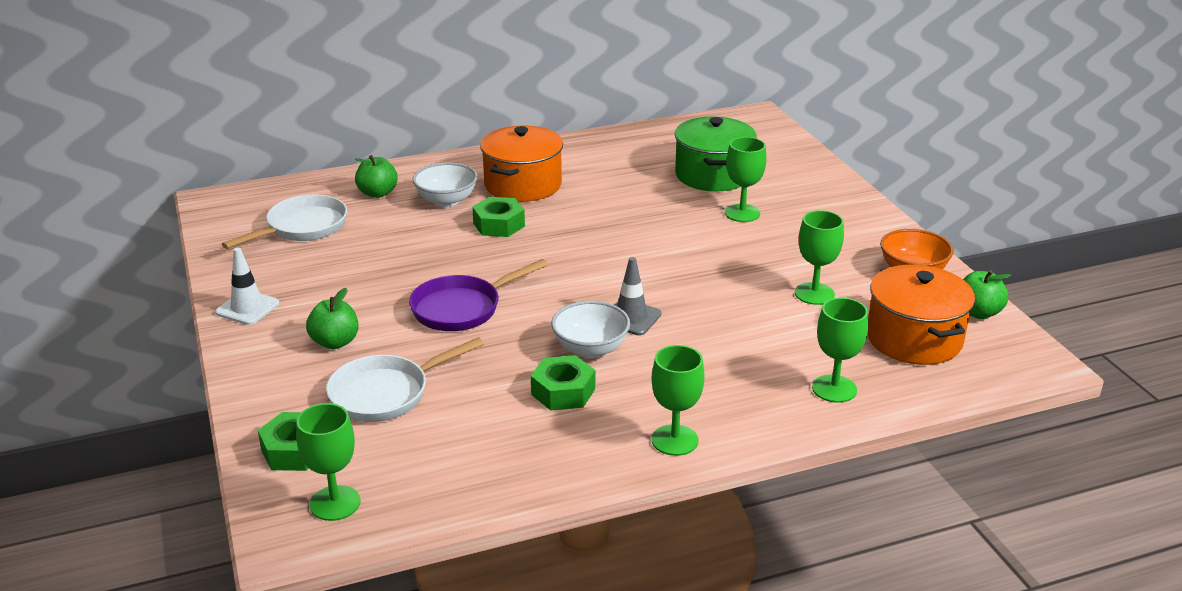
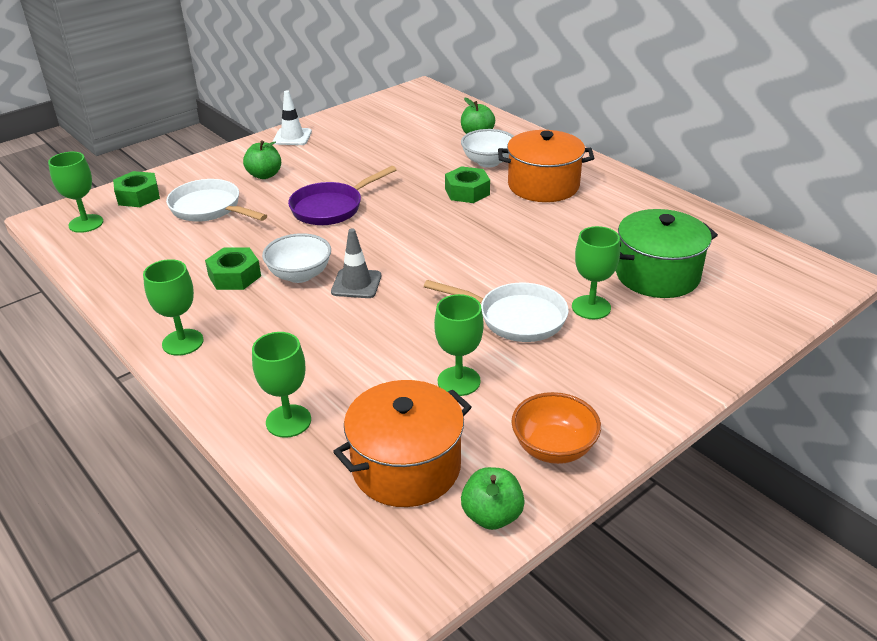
camera: 70 degrees right, 5 degrees up
(302, 227) = (406, 124): white pan -> white pan (516, 318)
(461, 308) = (331, 208): purple pan -> purple pan turned 75 degrees counterclockwise

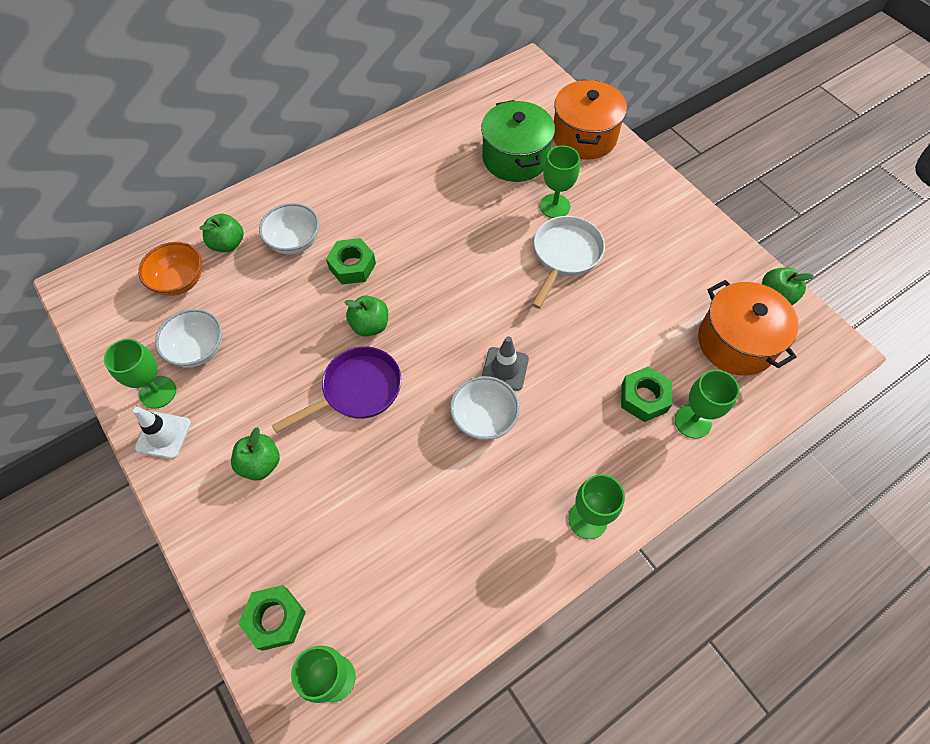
camera: 85 degrees left, 25 degrees up
(209, 208) = (329, 522): white pan -> none
(234, 276) = (478, 480): green nut -> green nut (644, 398)
(331, 208) = (357, 390): purple pan -> purple pan turned 90 degrees counterclockwise
(368, 138) = (198, 349): none -> white bowl
(400, 207) = (370, 325): none -> green apple
(459, 381) = (643, 302): green goblet -> green goblet (158, 392)
(543, 185) = (355, 205): orange pot -> orange pot (584, 136)
(553, 448) = (711, 255): orange bowl -> orange bowl (179, 281)

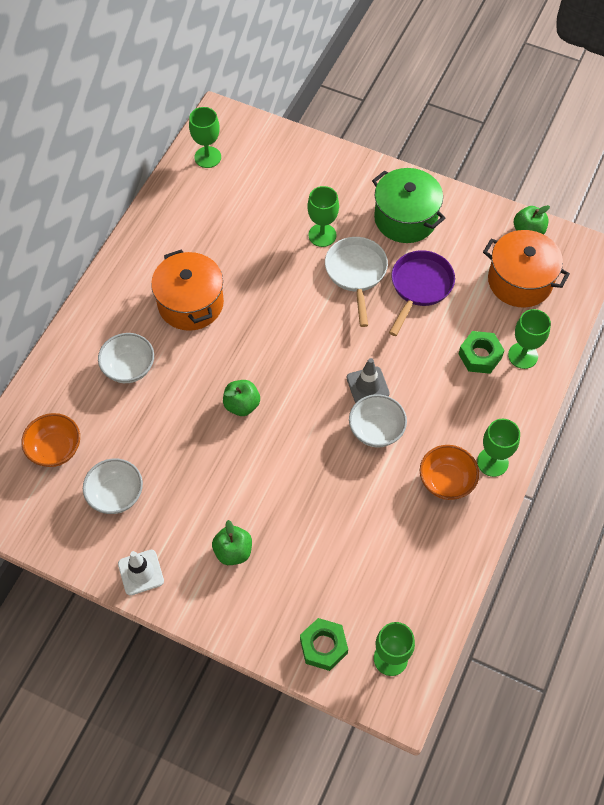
camera: 30 degrees left, 0 degrees up
(158, 392) = (109, 544): green goblet -> green goblet (207, 157)
(228, 244) = (73, 398): green apple -> none
(352, 266) = (193, 364): green nut -> none
(357, 390) = (267, 459): purple pan -> purple pan (419, 287)
(515, 158) = (263, 207): green pot -> green pot (405, 218)
(523, 512) = (446, 481): none -> orange bowl
(584, 136) = (308, 162): orange pot -> orange pot (190, 303)

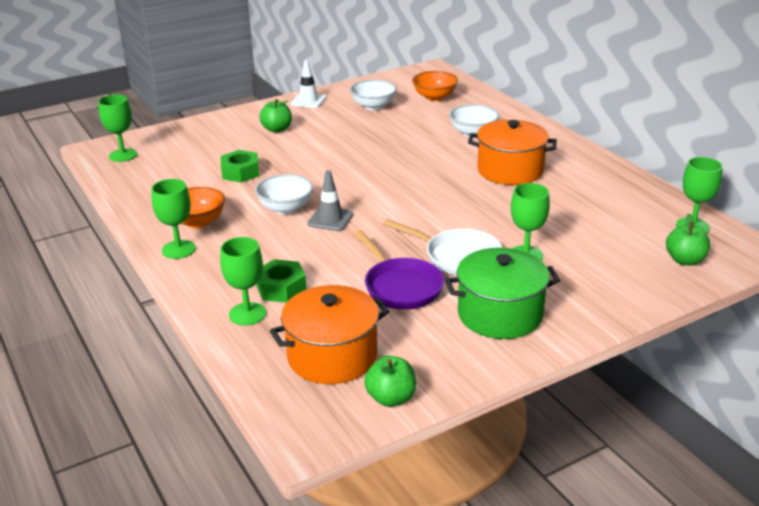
camera: 125 degrees right, 30 degrees down
(242, 405) = (385, 163): green apple -> green apple (685, 260)
(323, 646) = (169, 138): green nut -> green nut (240, 172)

